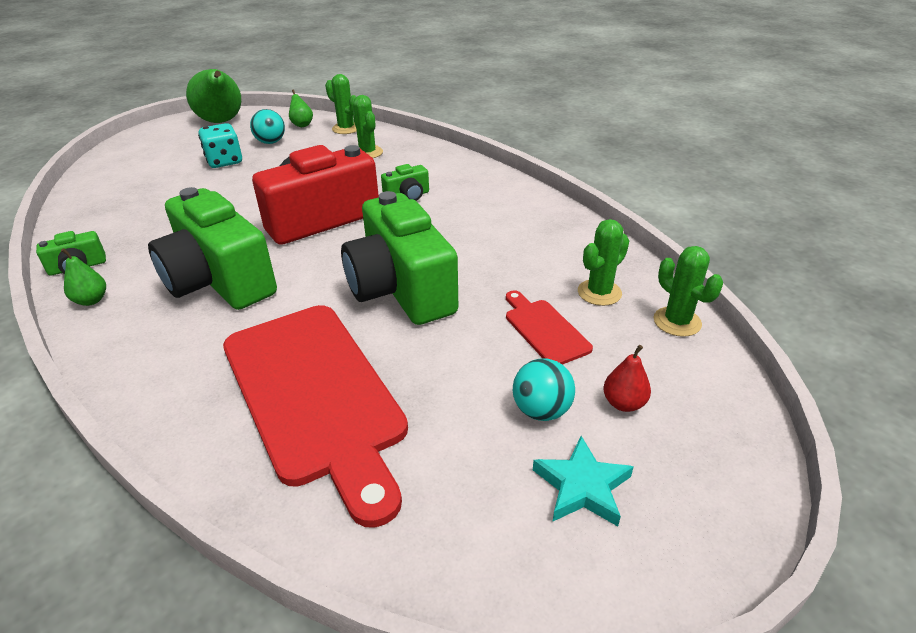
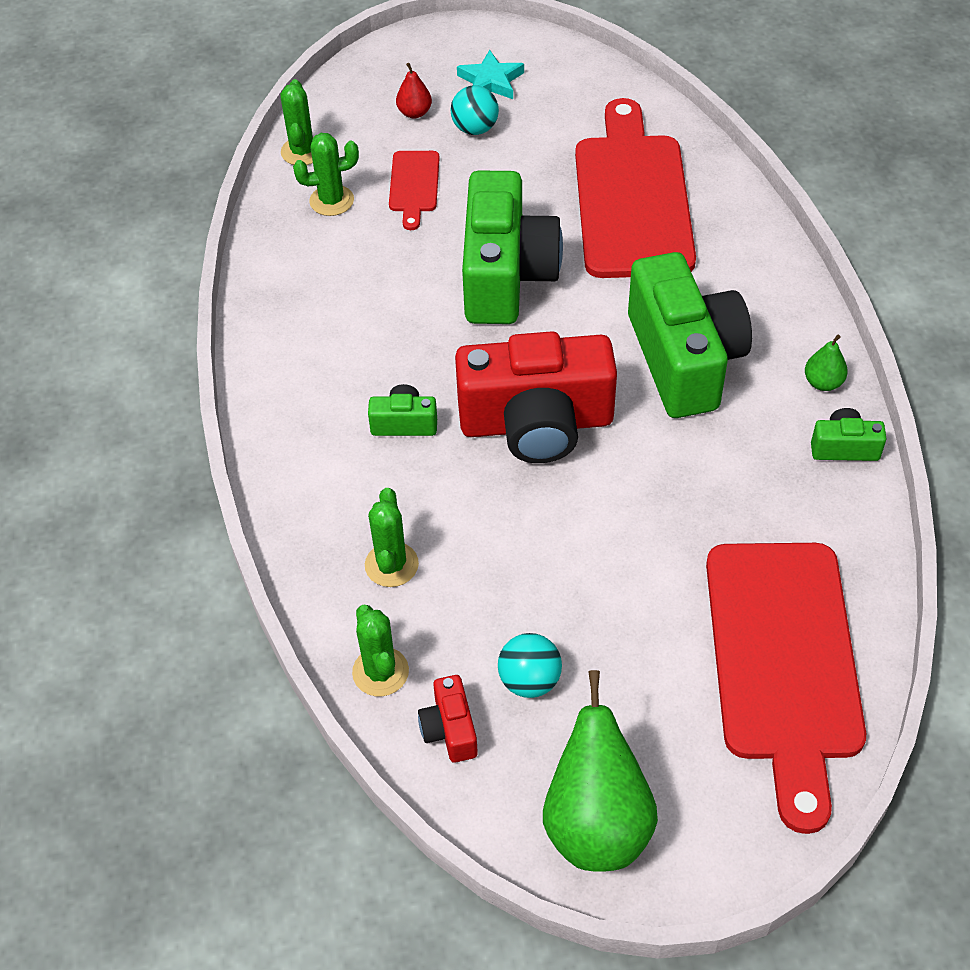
camera: 150 degrees left, 15 degrees up
(130, 176) = (783, 662): none -> red cutting board
(224, 161) = (624, 642): turquoise dice -> none
(302, 125) = (450, 729): green pear -> red camera

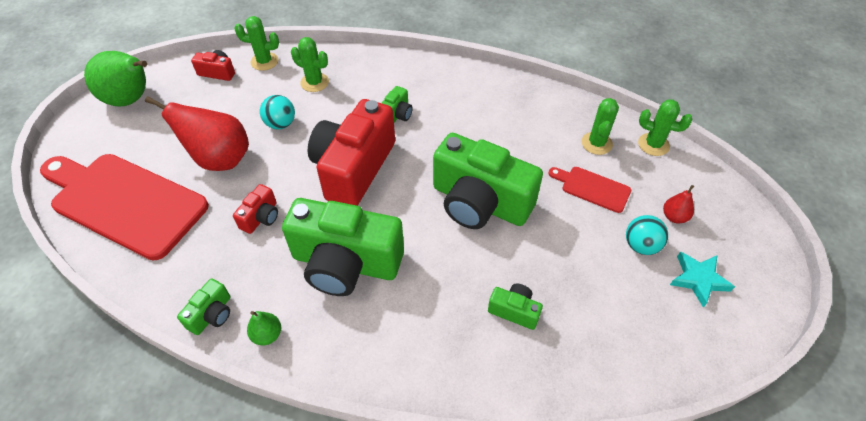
camera: 115 degrees right, 0 degrees up
(529, 680) = (213, 105): turquoise ball -> turquoise ball (281, 124)
(628, 593) = (220, 159): none -> red pear
(632, 199) = (514, 311): red cutting board -> green camera
(685, 480) = (261, 217): none -> red camera

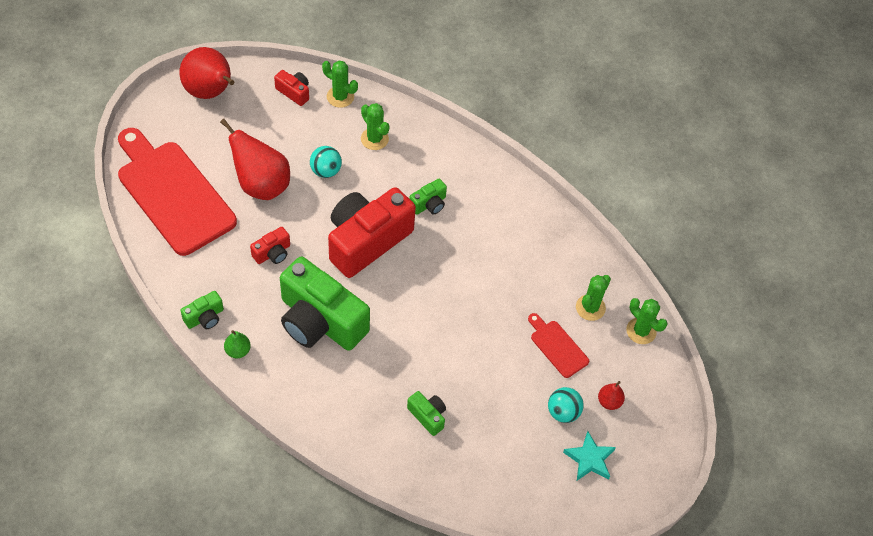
camera: 20 degrees right, 5 degrees up
(131, 99) = (210, 92): green pear -> red pear
(480, 202) = (454, 317): green camera -> none

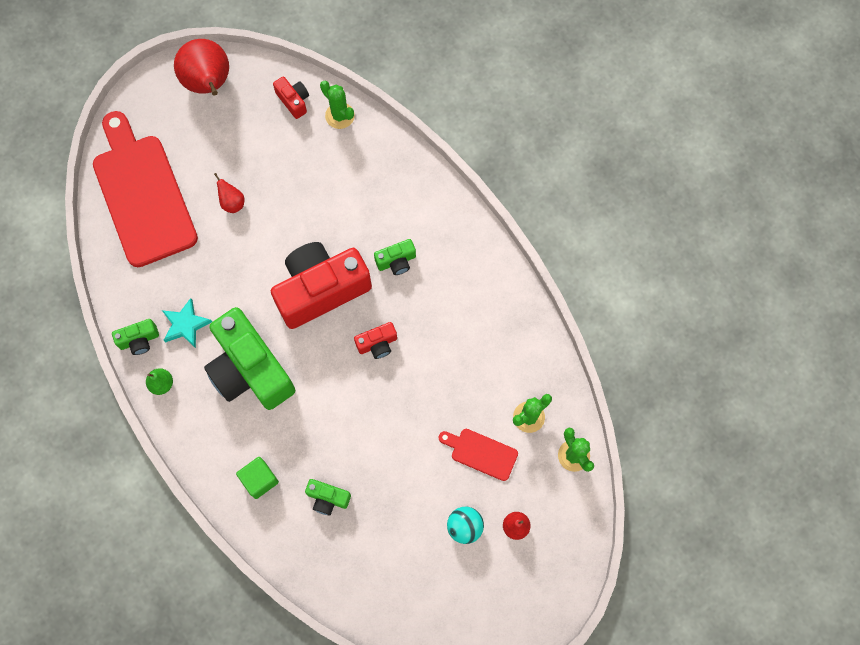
camera: 20 degrees right, 15 degrees up
(261, 185) = (232, 203): red pear -> red pear, size x0.46
(272, 253) = (223, 283): red camera -> red camera (377, 344)
(326, 171) = (301, 200): turquoise ball -> none
(357, 414) = (259, 479): none -> green cube
(374, 139) = (361, 173): green cactus -> none
(428, 416) = (328, 498): green camera -> green camera turned 135 degrees clockwise
(557, 346) = (481, 453): red cutting board -> red cutting board turned 45 degrees counterclockwise
(589, 459) = (476, 584): turquoise star -> turquoise star (186, 325)

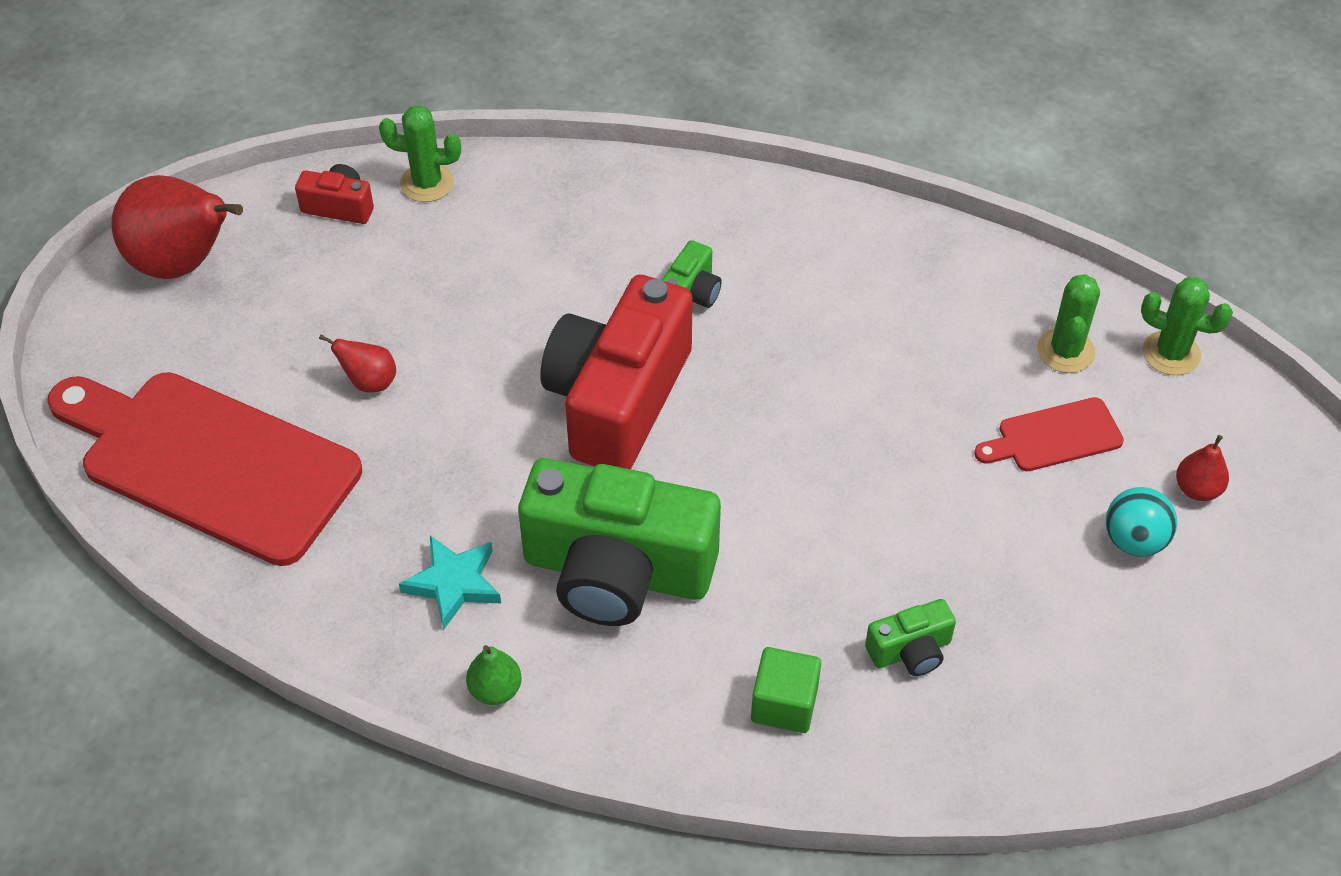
camera: 40 degrees left, 20 degrees down
(139, 340) = (397, 657): green camera -> none
(377, 344) = (770, 409): red camera -> none

